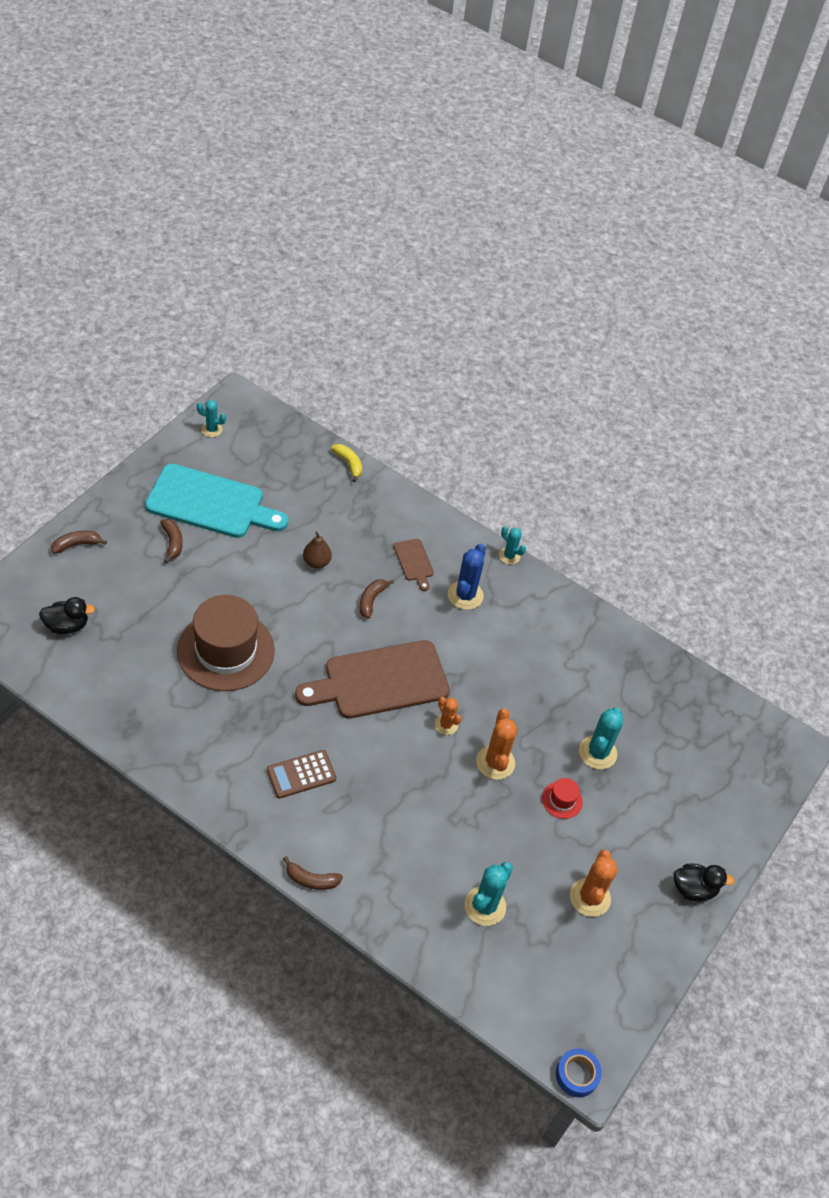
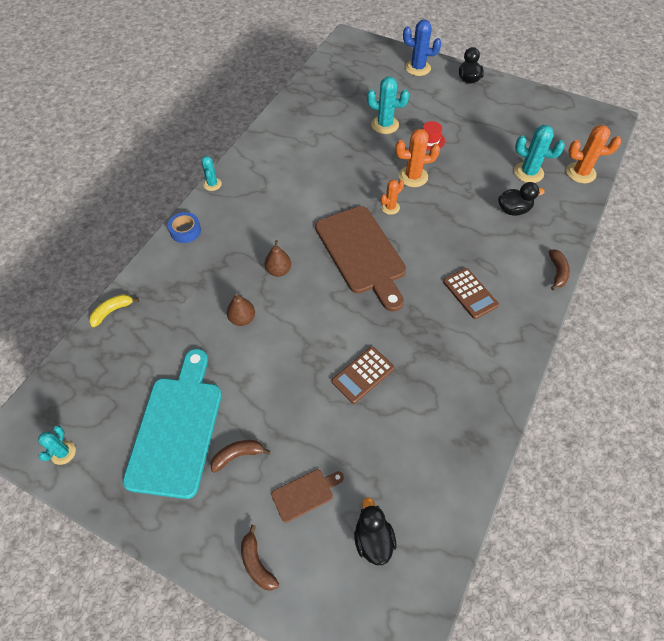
camera: 90 degrees left, 5 degrees up
(225, 650) = (363, 375): brown hat -> brown calculator
(371, 600) = (278, 270): brown banana -> brown pear
(414, 562) = (229, 246): brown cutting board -> brown cutting board (305, 494)
(420, 864) = (513, 210): none -> black duck
(465, 595) = (259, 208): blue cactus -> blue cactus (418, 68)
(509, 556) = (212, 184): turquoise cactus -> turquoise cactus turned 45 degrees counterclockwise
(577, 1075) = (615, 123): blue tape -> blue tape (185, 231)
(590, 897) = (497, 123): orange cactus -> orange cactus (580, 173)

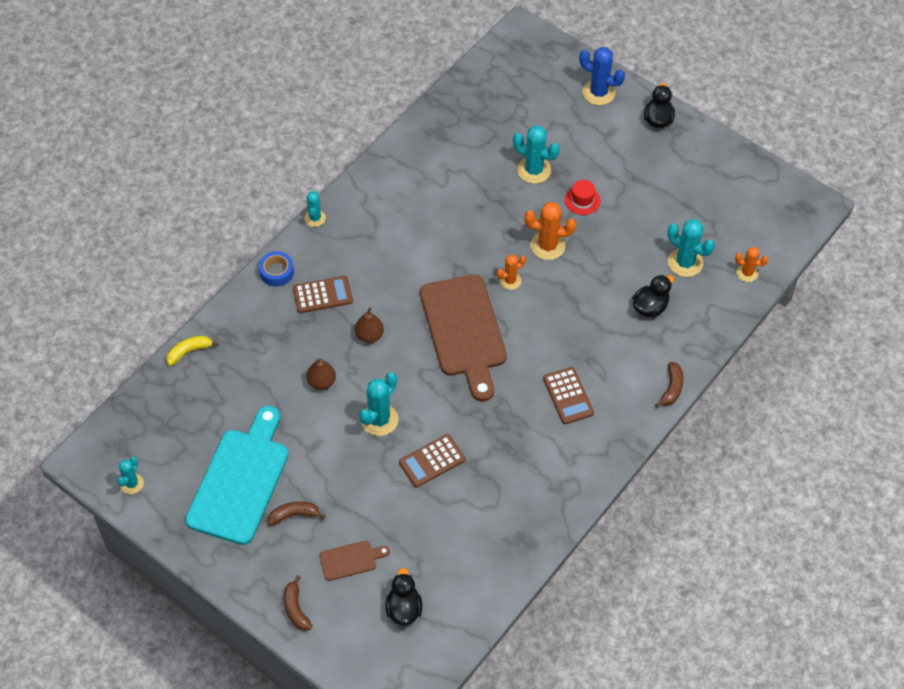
camera: 10 degrees right, 0 degrees up
(230, 243) = (322, 295): none -> brown calculator
(304, 344) = (379, 420): none -> turquoise cactus
(513, 210) = (650, 307): black duck -> black duck turned 45 degrees counterclockwise
(580, 173) = (747, 273): orange cactus -> orange cactus, size x0.62

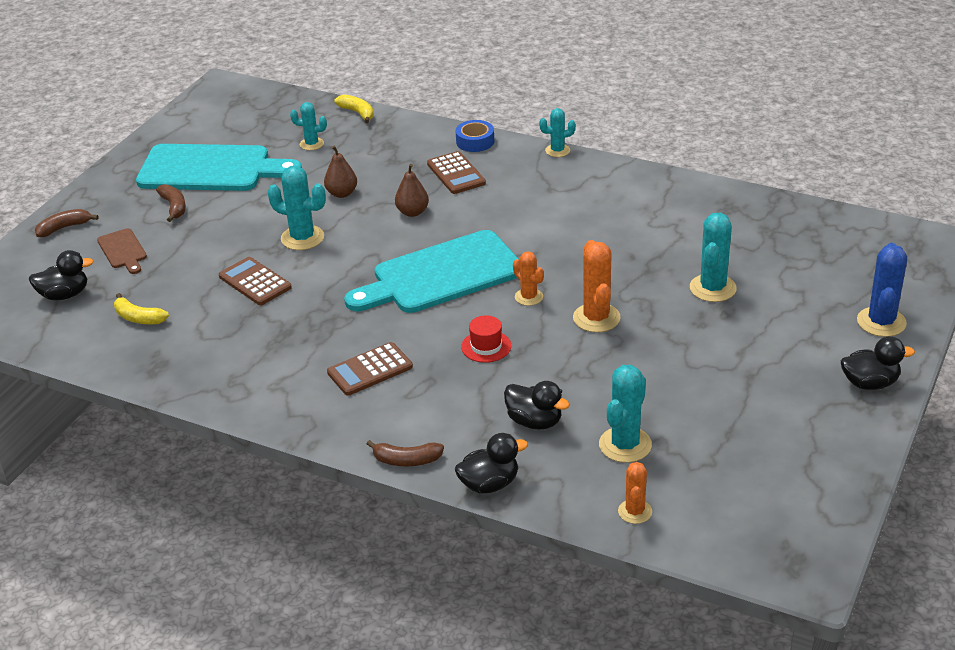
camera: 80 degrees right, 20 degrees down
(132, 483) = (199, 113): turquoise cactus -> turquoise cactus (311, 144)
(455, 551) = (138, 318): none -> yellow banana
(464, 330) = (441, 275): brown cutting board -> turquoise cutting board
(582, 200) = (685, 335): red hat -> red hat (486, 346)
(705, 345) = (489, 484): none -> black duck

